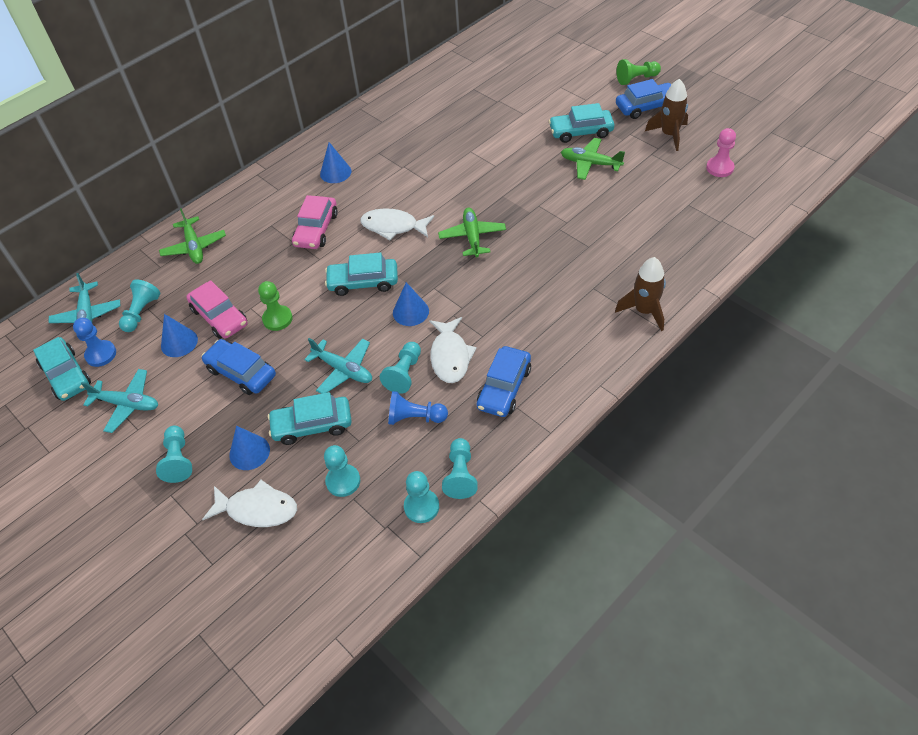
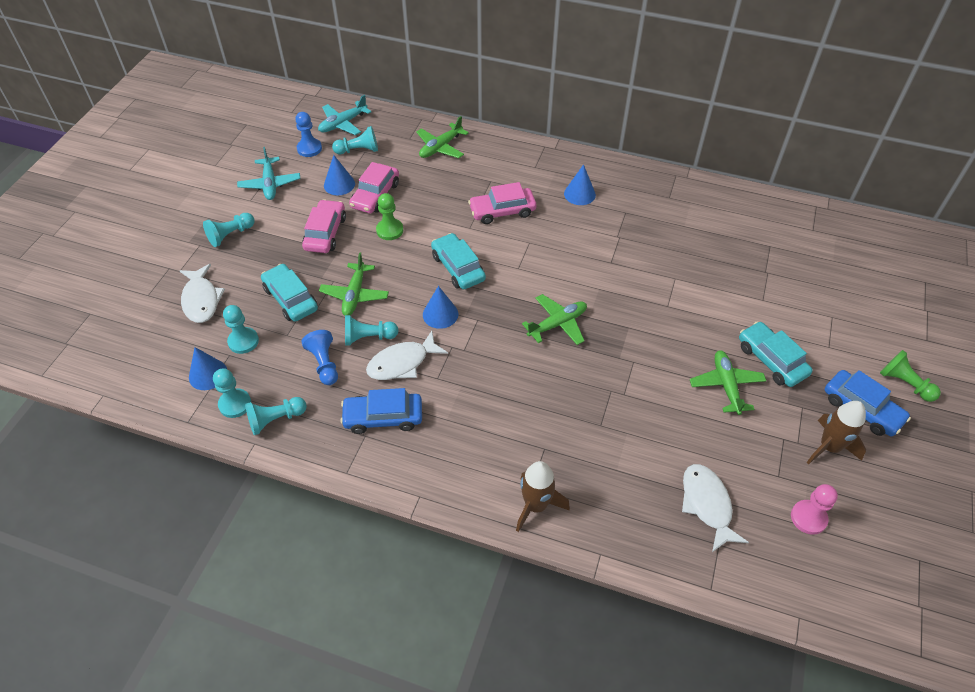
camera: 60 degrees right, 0 degrees up
(66, 375) = (283, 140): turquoise car -> none
(241, 372) = (325, 233): blue car -> pink car
(249, 452) = (251, 272): blue cone -> blue cone (208, 374)
(343, 370) = (355, 295): turquoise plane -> green plane
(393, 226) = (536, 261): white fish -> white fish (707, 504)

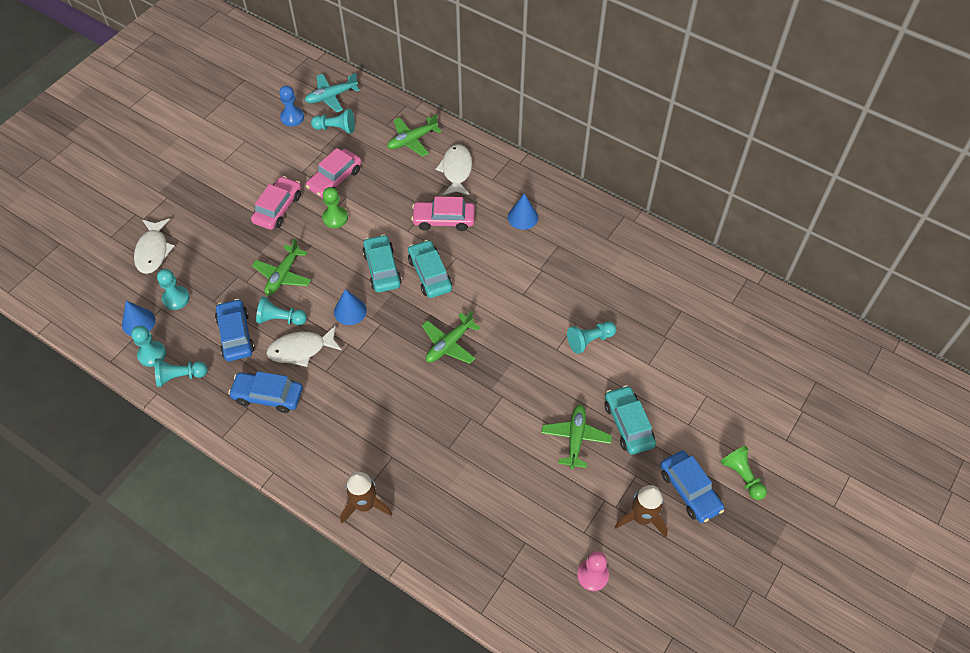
camera: 15 degrees right, 5 degrees up
(230, 235) = (196, 193): turquoise pawn -> turquoise pawn (590, 340)
(270, 184) = (245, 148): turquoise plane -> none
(291, 299) = (227, 267): turquoise car -> turquoise car (430, 274)
(324, 364) = (236, 335): blue pawn -> blue car
(339, 184) = (306, 161): blue cone -> none
(557, 324) = (449, 344): green plane -> green plane turned 150 degrees clockwise
(707, 504) = (509, 541): white fish -> white fish (456, 170)

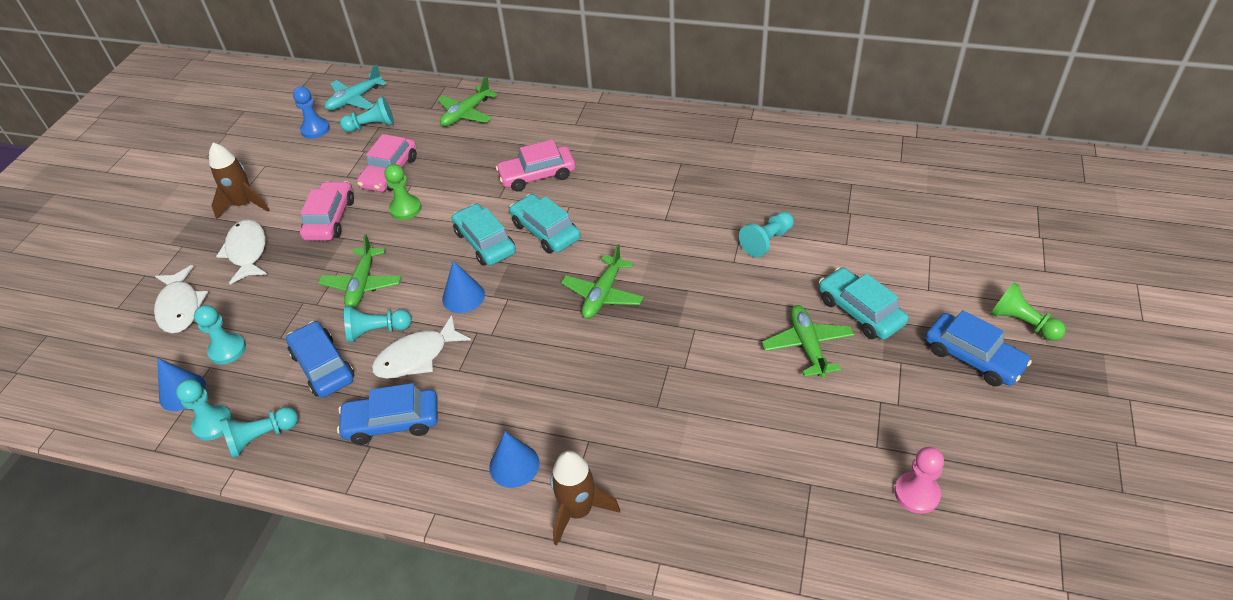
camera: 15 degrees left, 10 degrees down
(456, 170) = (530, 127): white fish -> white fish (247, 251)
(523, 217) = (627, 148): blue cone -> blue cone (514, 465)
(642, 518) = (937, 406): brown rocket -> brown rocket (244, 205)

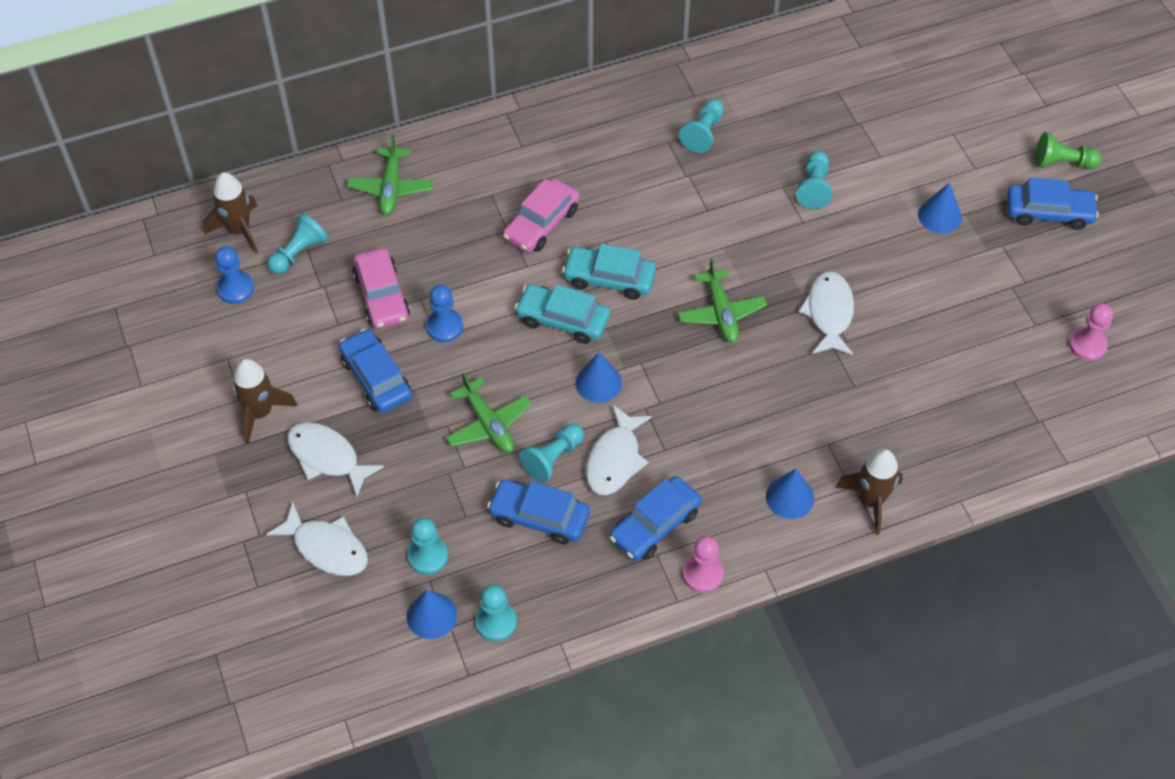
camera: 40 degrees left, 10 degrees up
(261, 437) = (554, 605): turquoise pawn -> turquoise pawn (703, 133)
(330, 219) = (376, 378): pink car -> blue car
(355, 99) = (239, 230): turquoise plane -> brown rocket
(385, 484) = (702, 574): none -> pink pawn
(405, 209) = (444, 326): green pawn -> blue pawn
(690, 338) = (829, 313): none -> white fish
(807, 346) = (924, 269): green plane -> none
(860, 311) = (939, 216): turquoise car -> blue cone

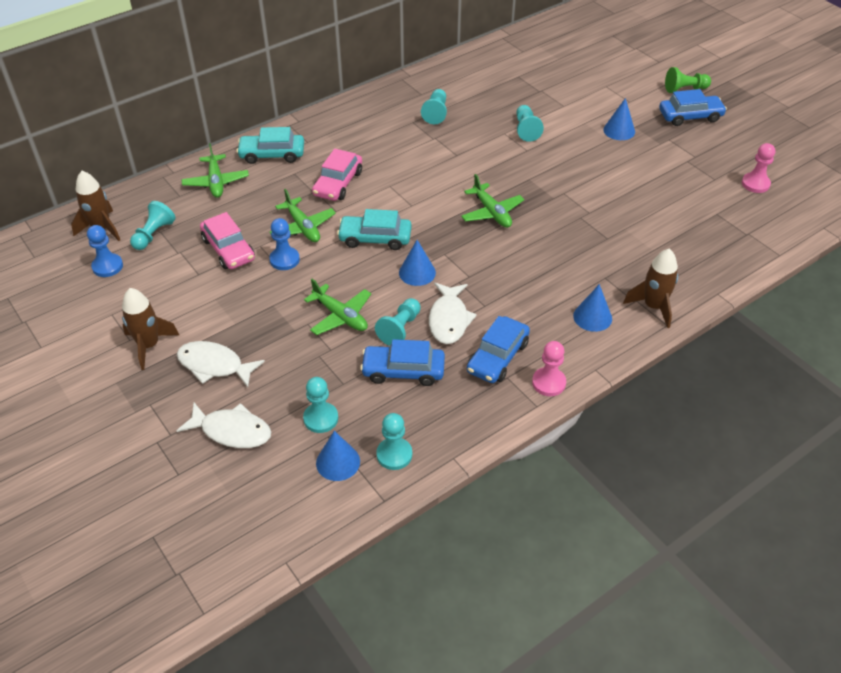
camera: 15 degrees left, 10 degrees down
(376, 378) = (240, 303): blue car -> none
(479, 282) = (303, 227): none -> green plane
(609, 278) = (401, 207): turquoise car -> turquoise car (272, 154)
(829, 313) = (569, 198): white fish -> none

